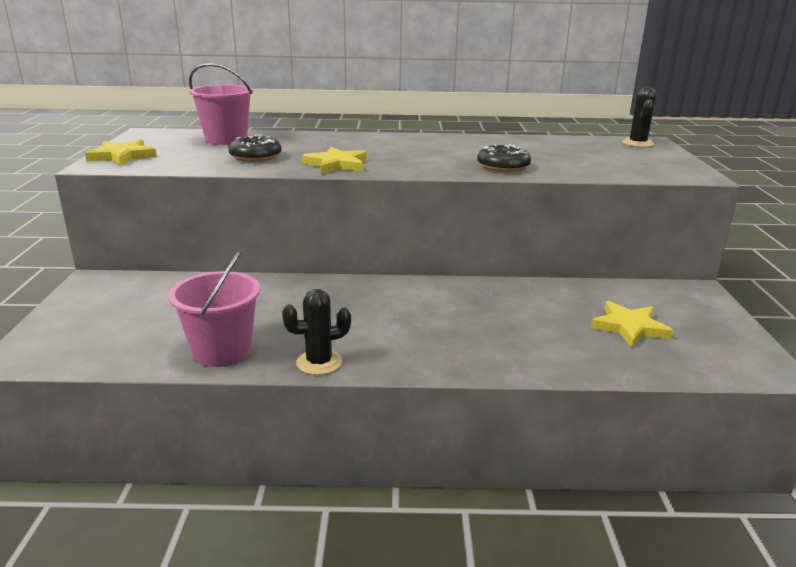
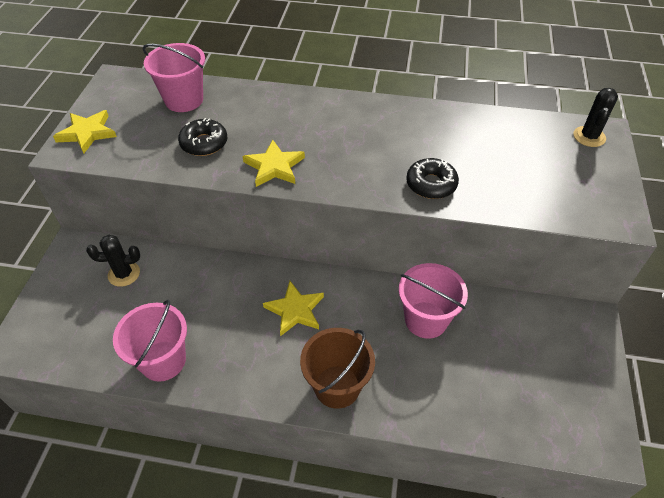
camera: 10 degrees right, 25 degrees up
(319, 362) = (235, 386): black cactus -> black cactus (124, 274)
(444, 353) = (337, 386): none -> brown bucket
(524, 302) = (426, 320): none -> pink bucket
(629, 327) = (507, 370): yellow star -> yellow star (295, 310)

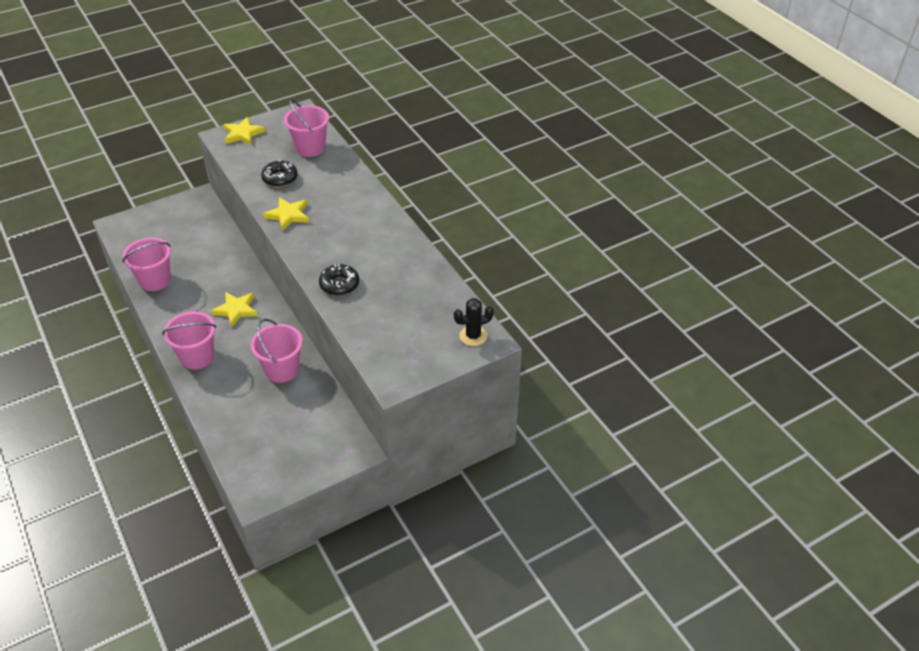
camera: 50 degrees right, 5 degrees down
(124, 274) = (198, 228): black cactus -> none
(337, 386) = (197, 357): brown bucket -> pink bucket

